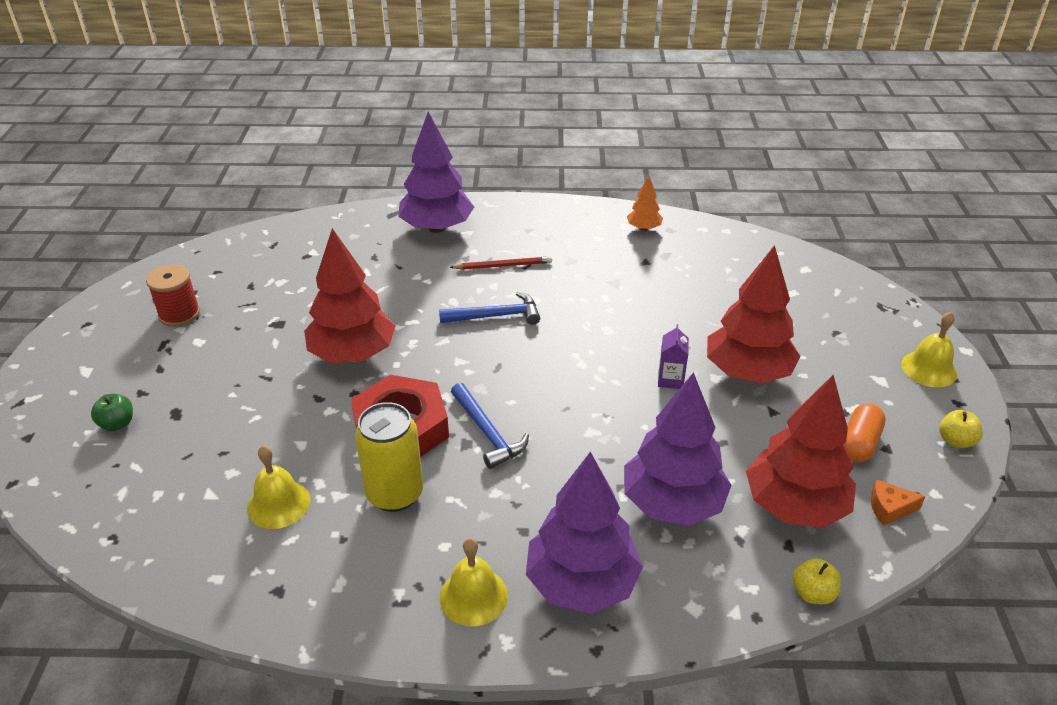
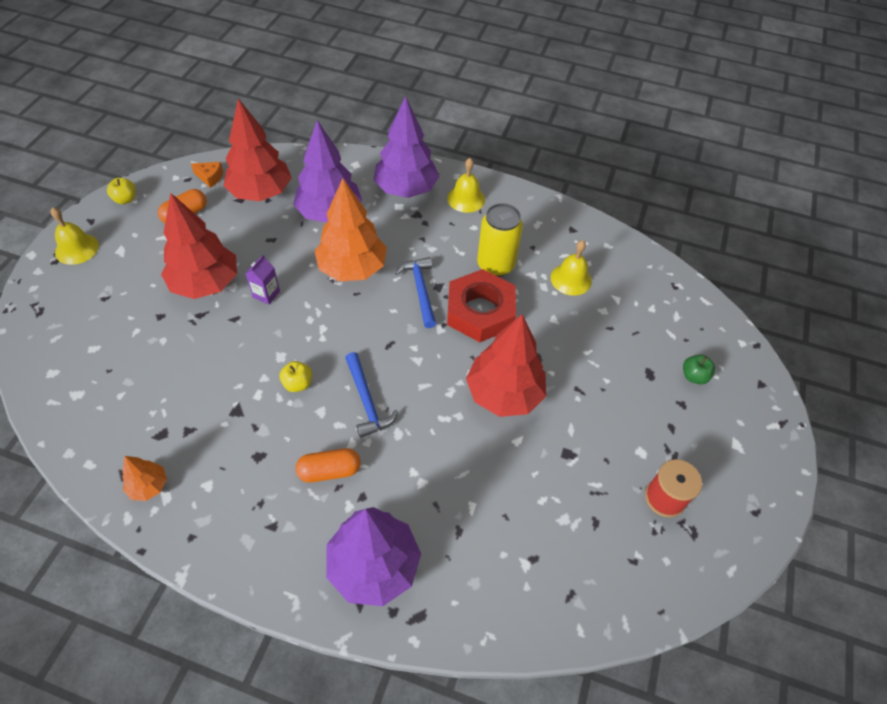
camera: 165 degrees left, 15 degrees up
(496, 316) = (367, 401): blue hammer -> blue hammer turned 120 degrees counterclockwise
(503, 265) = (329, 471): red pencil -> orange capsule
(589, 435) = (352, 268): none -> orange tree
(812, 593) = (291, 154): yellow apple -> yellow apple (298, 383)

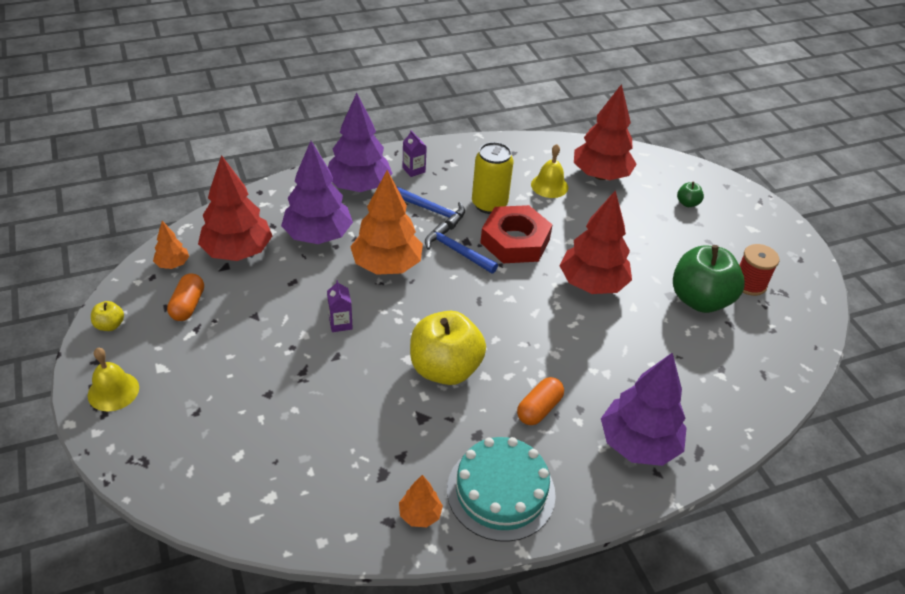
camera: 40 degrees left, 10 degrees down
(205, 283) = (277, 346): red tree -> red tree (600, 175)
(210, 177) = (173, 264): orange cheese -> orange tree
(222, 516) = (501, 491): none -> turquoise cake
(298, 383) = (445, 369): yellow apple -> yellow apple, size x2.36
(367, 401) = (509, 347): blue hammer -> blue hammer (432, 211)
(466, 199) = (414, 170): yellow bell -> purple carton
(592, 478) = (700, 300): none -> green apple

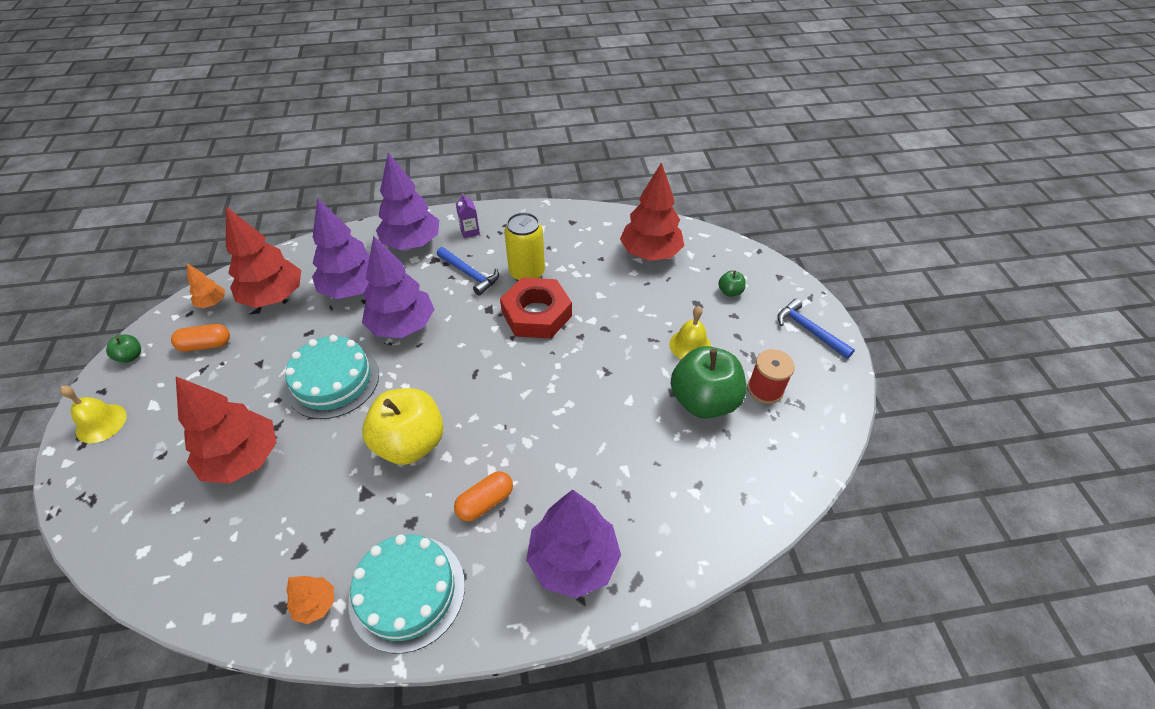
camera: 15 degrees right, 5 degrees up
(110, 325) = (131, 356): yellow apple -> green apple
(188, 305) = (206, 345): orange capsule -> orange capsule turned 60 degrees clockwise
(340, 323) = (333, 381): purple carton -> turquoise cake
(387, 265) = (402, 326): orange tree -> purple tree
(456, 251) = (475, 318): blue hammer -> blue hammer (809, 330)
(549, 186) = (594, 259): yellow bell -> yellow bell (690, 345)
(592, 284) = (596, 369): red tree -> red tree (243, 459)

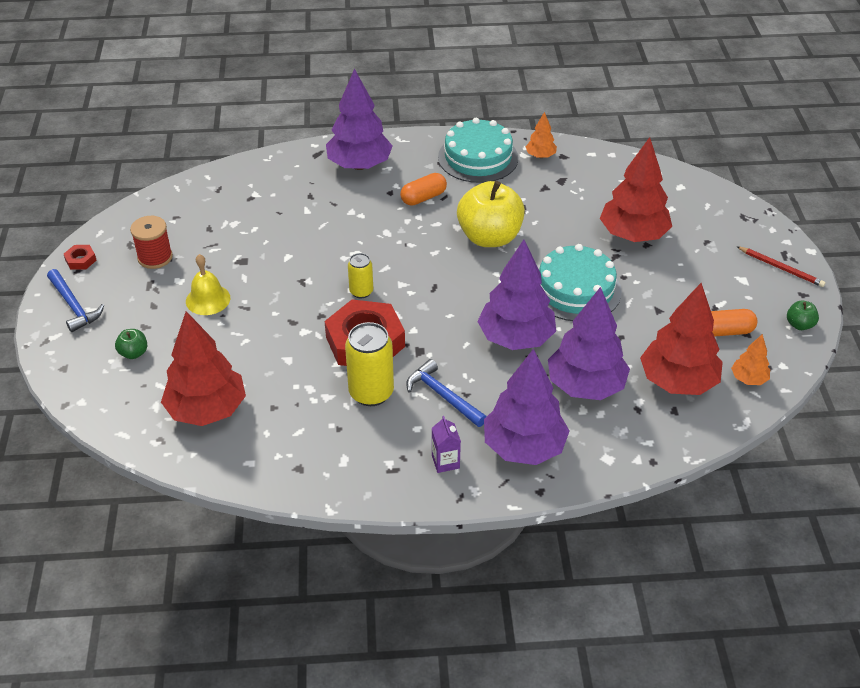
camera: 175 degrees left, 5 degrees down
(101, 423) = (780, 268): yellow bell -> red pencil
(546, 363) = (361, 291): none -> yellow can
(703, 401) = (218, 252): green apple -> none
(838, 380) = (80, 260): none -> red nut

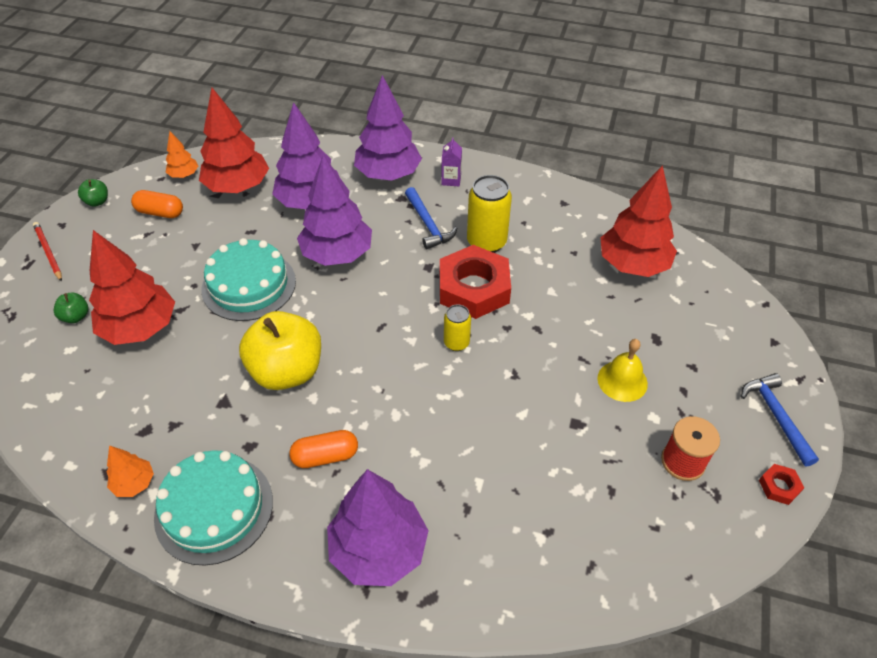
camera: 160 degrees left, 5 degrees up
(134, 353) = (703, 338): green apple -> green apple (76, 317)

